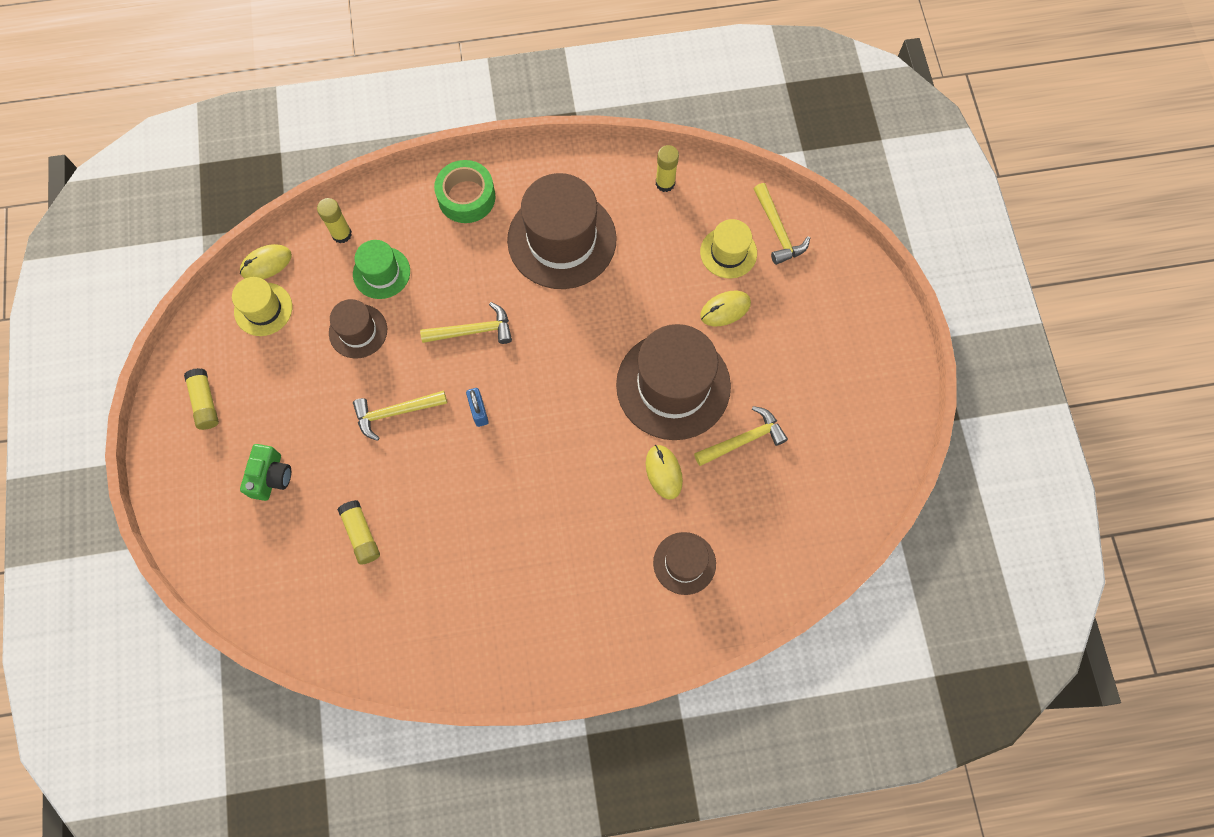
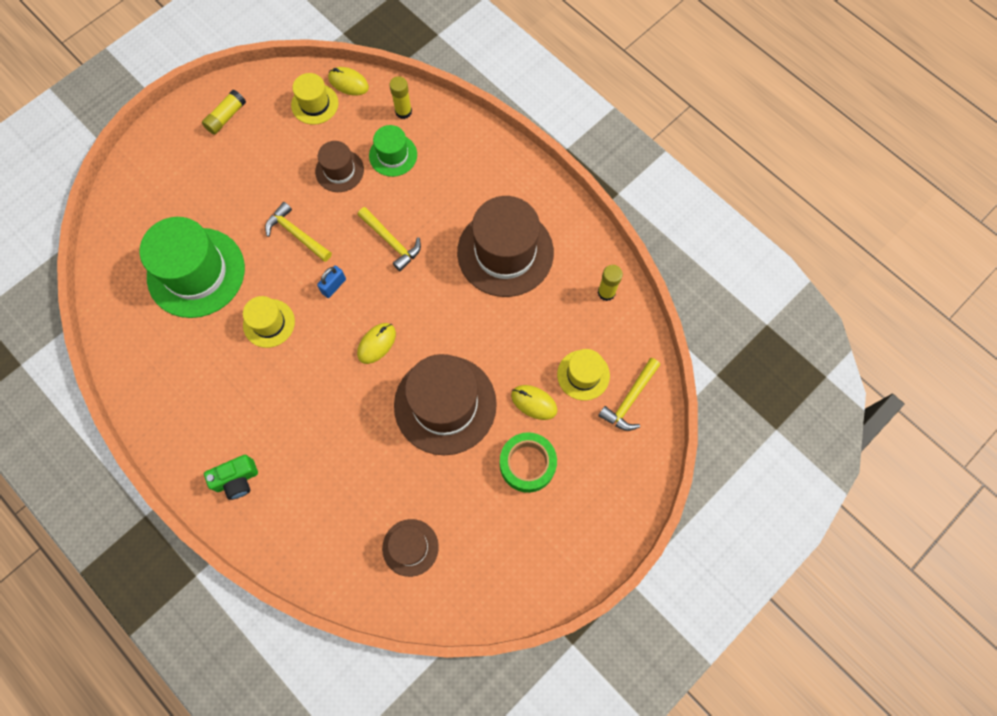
camera: 55 degrees right, 0 degrees up
(271, 477) = (201, 191): green camera -> green camera (237, 480)
(361, 534) = (196, 272): yellow glue stick -> green hat
(466, 197) = (491, 168): green tape -> green tape (527, 464)
(472, 495) = (269, 323): none -> yellow hat
(663, 472) = (372, 442): yellow mouse -> yellow mouse (376, 344)
(684, 563) = (311, 502): brown hat -> brown hat (410, 547)
(744, 439) = (437, 484): yellow hammer -> none

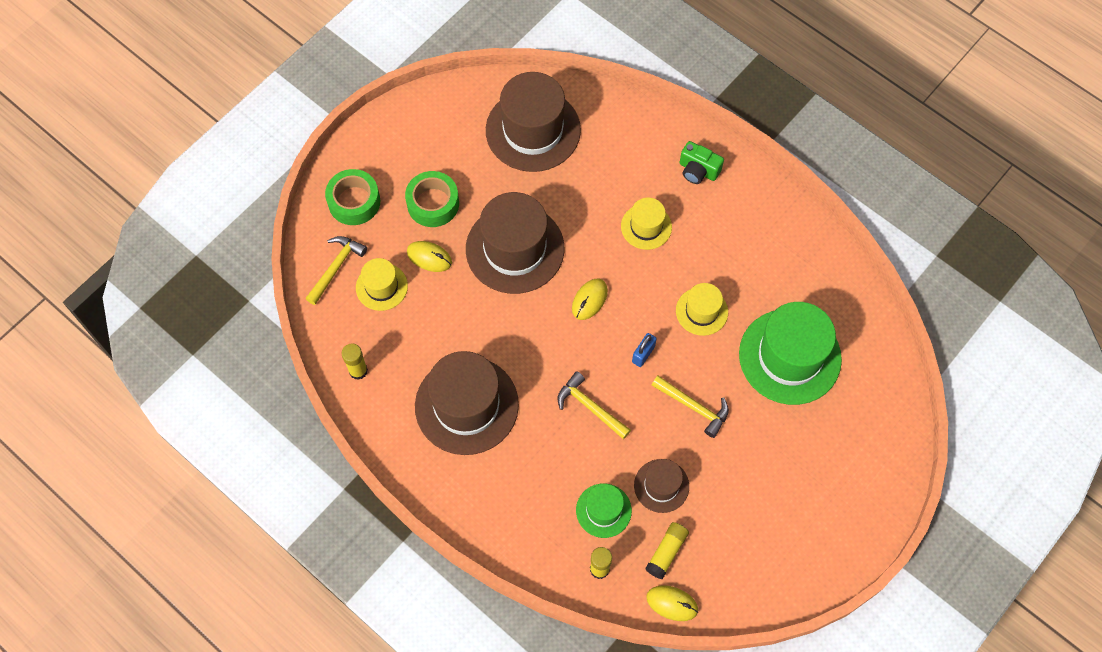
camera: 175 degrees right, 5 degrees down
(226, 117) = (807, 543): yellow glue stick -> yellow glue stick (666, 552)
(237, 480) = (698, 170): green camera -> green camera turned 120 degrees counterclockwise
(314, 104) = (707, 570): yellow hat -> yellow hat (646, 226)
(410, 547) = (533, 130): brown hat -> brown hat, size x1.92
(612, 474) = (354, 202): none -> green tape

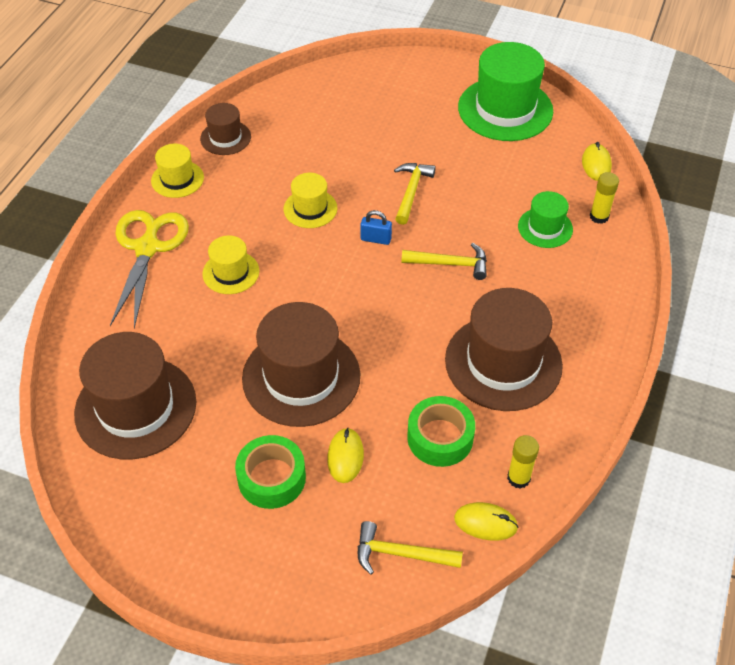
camera: 110 degrees left, 15 degrees down
(354, 202) = (300, 569): green tape -> green tape (440, 437)
(381, 287) = (404, 493): yellow hat -> yellow hat (177, 179)
(589, 300) = (335, 295): yellow mouse -> yellow mouse (485, 523)
(590, 407) = (451, 264): yellow hammer -> yellow hammer turned 105 degrees counterclockwise
(661, 486) = (498, 195): brown hat -> brown hat (225, 138)
(666, 552) = (555, 178): yellow glue stick -> none
(698, 170) = (147, 248): green camera -> yellow scissors
(789, 356) = (329, 141): green hat -> green hat (505, 109)

